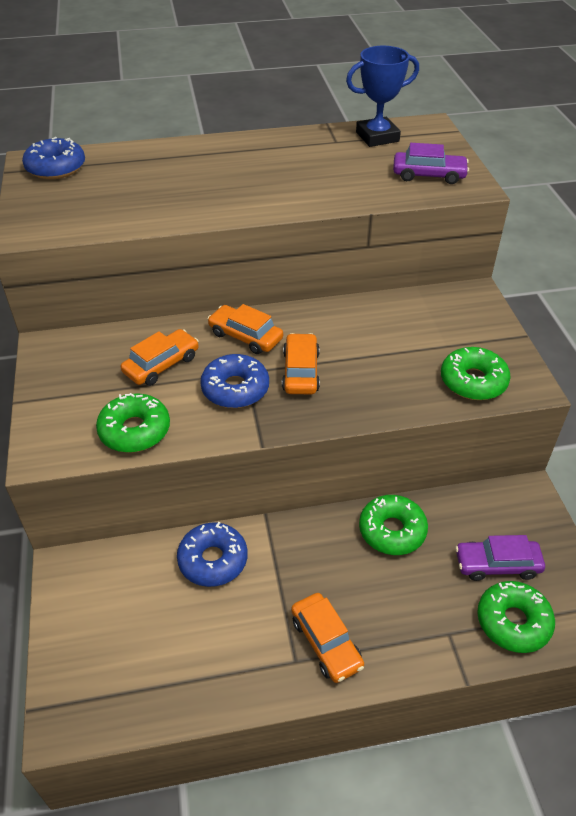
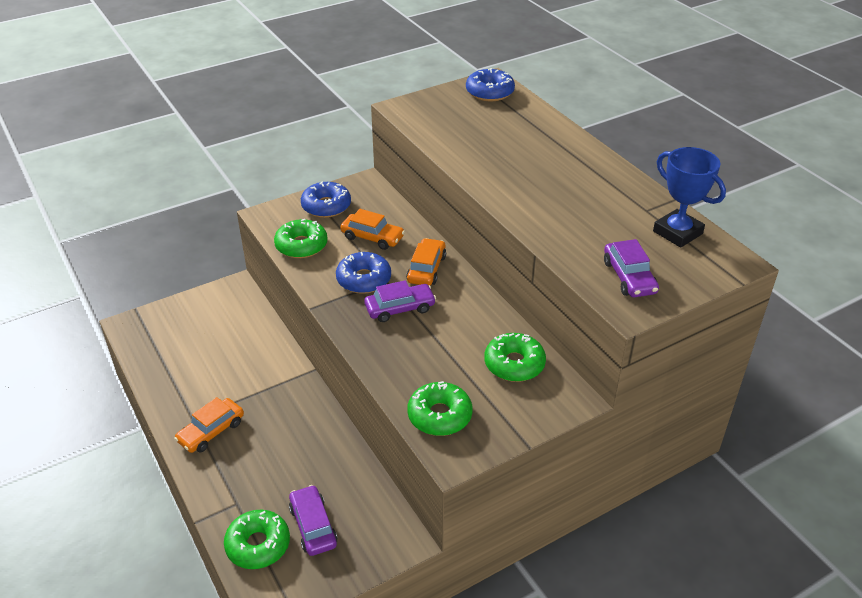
camera: 70 degrees right, 5 degrees down
(213, 560) = (263, 353): blue donut -> blue donut (326, 206)
(301, 371) = (400, 308): orange car -> purple car
(392, 531) = (325, 448): green donut -> green donut (514, 364)

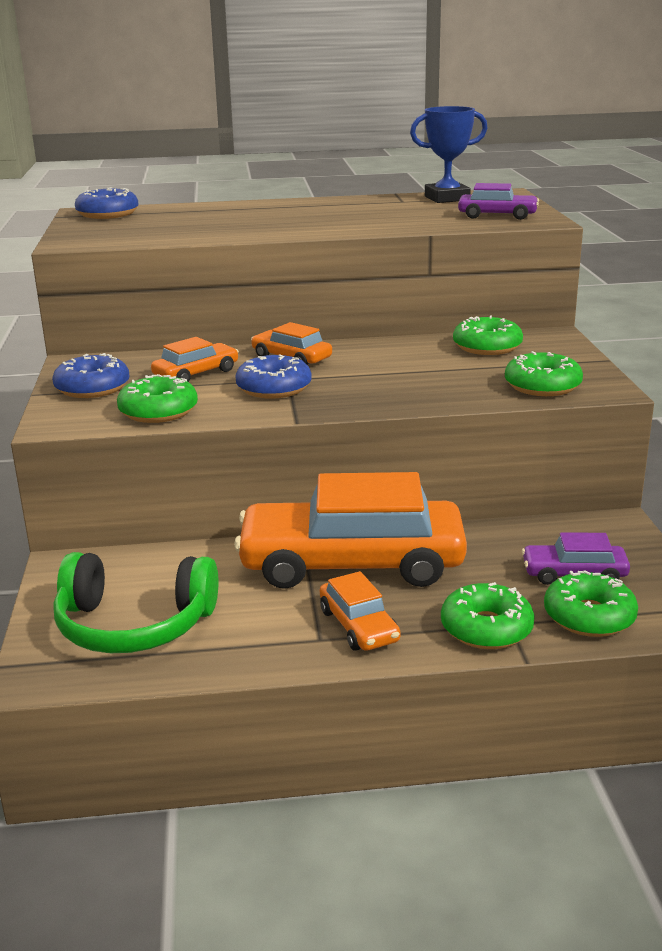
camera: 65 degrees left, 15 degrees down
(184, 339) = (134, 625): none -> green headphones
(227, 493) = (486, 628): none -> green donut
(283, 406) = (352, 563): none -> orange car
(400, 308) = (348, 379): purple car -> none

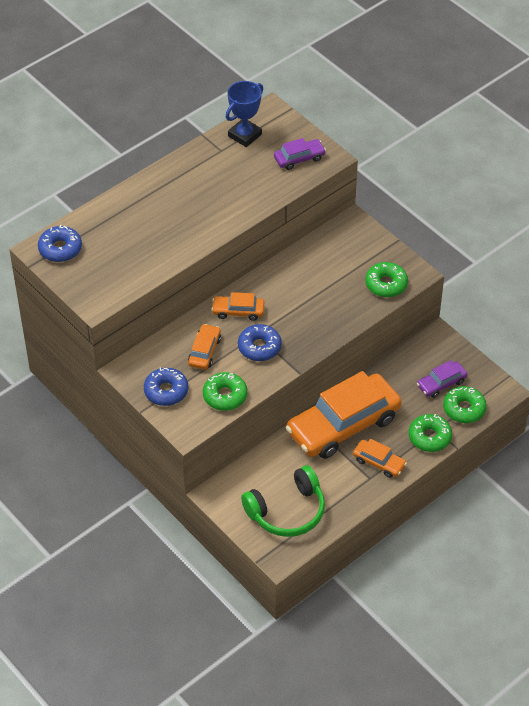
camera: 35 degrees left, 25 degrees up
(487, 347) = (329, 252): green donut -> none

